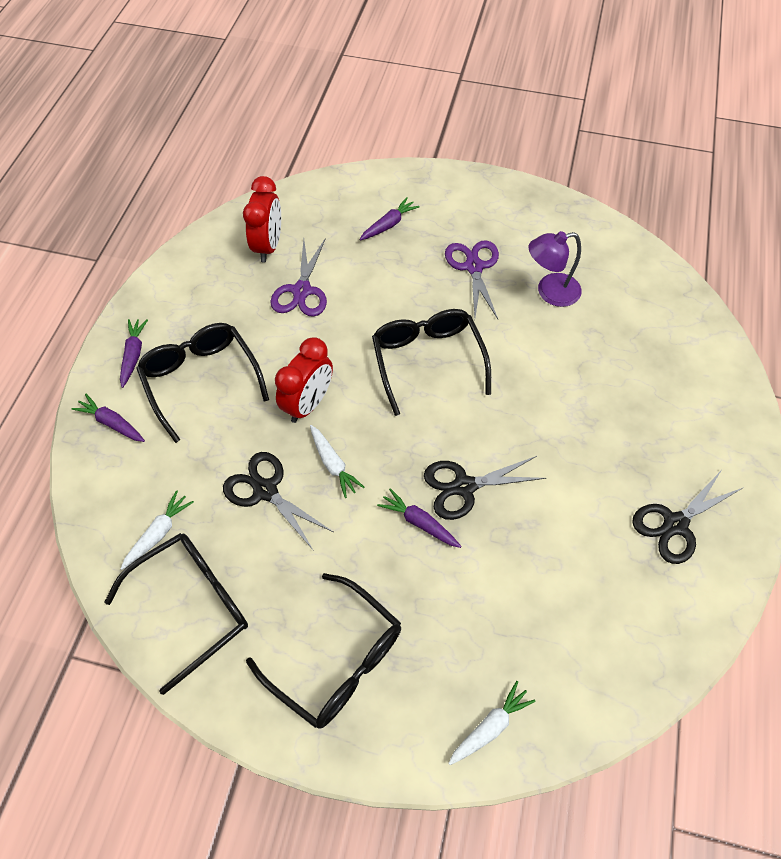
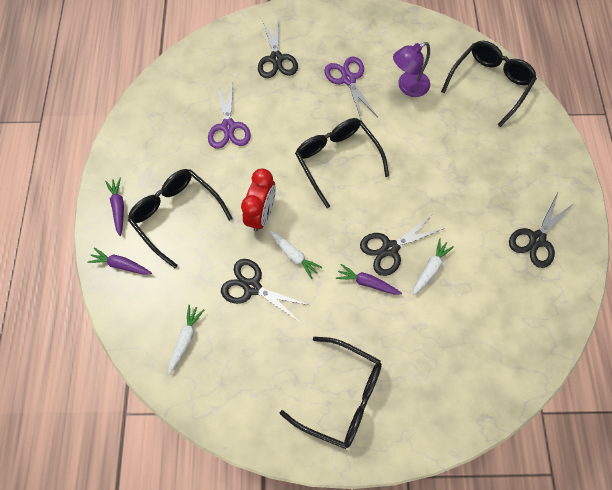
camera: 15 degrees left, 10 degrees up
(193, 605) = (229, 384): black glasses -> black glasses (489, 84)
(268, 246) = (191, 96): red clock -> none
(389, 225) = (276, 59): purple carrot -> black scissors
(490, 726) = (455, 411): white carrot -> white carrot (430, 268)

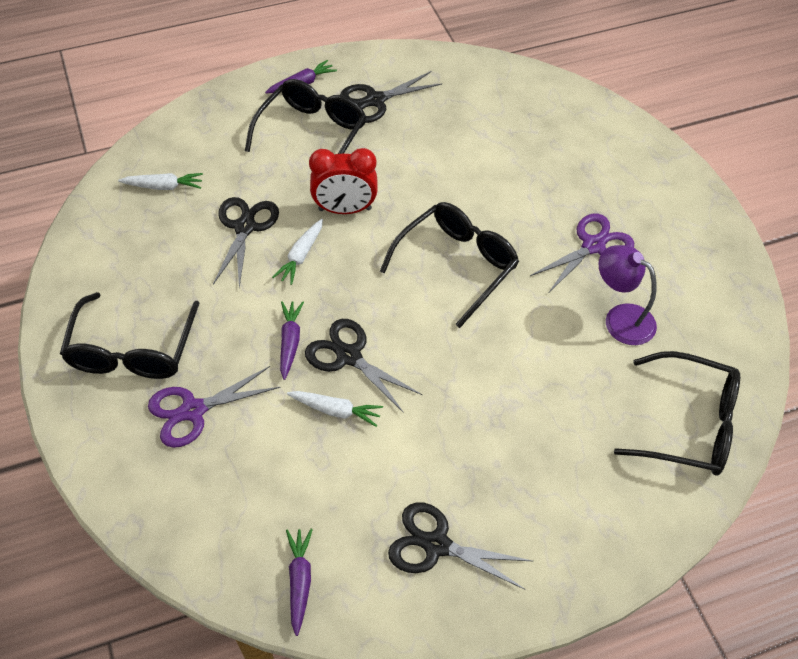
camera: 70 degrees right, 15 degrees down
(121, 264) = (234, 107): purple carrot -> purple carrot (299, 581)
(228, 127) = (452, 144): purple scissors -> purple scissors (193, 411)
(276, 59) = (581, 162): black scissors -> black scissors (375, 100)

